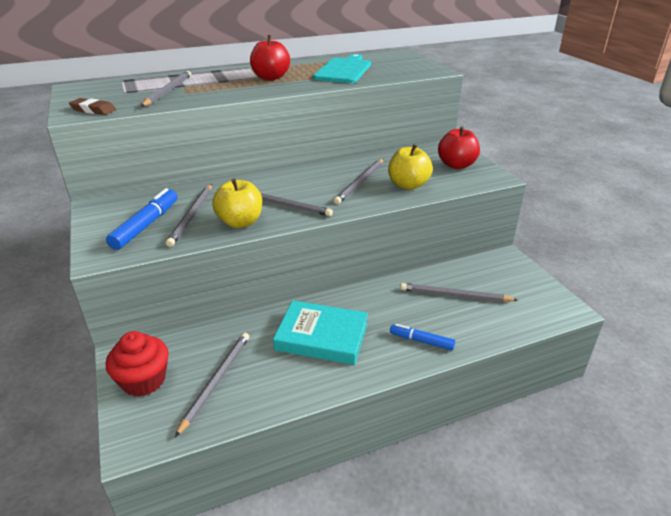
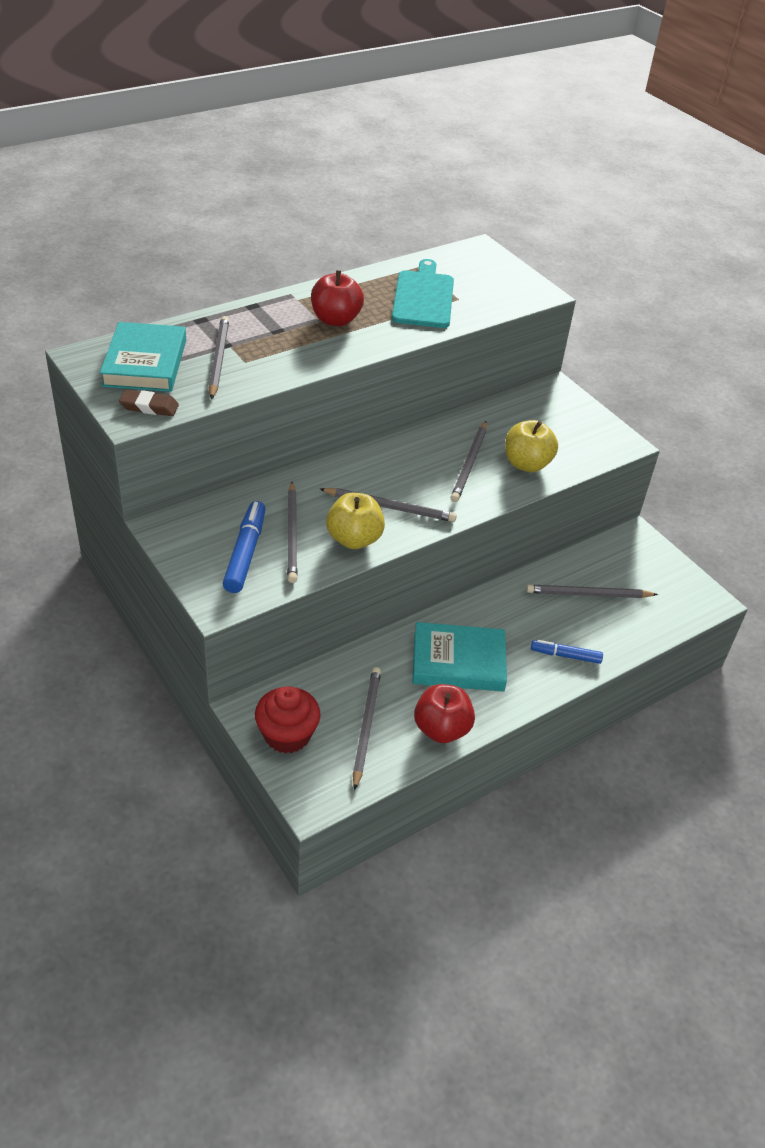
camera: 15 degrees left, 10 degrees up
(113, 91) = (145, 363): none -> turquoise book
(456, 165) = (574, 425): red apple -> red apple (441, 729)

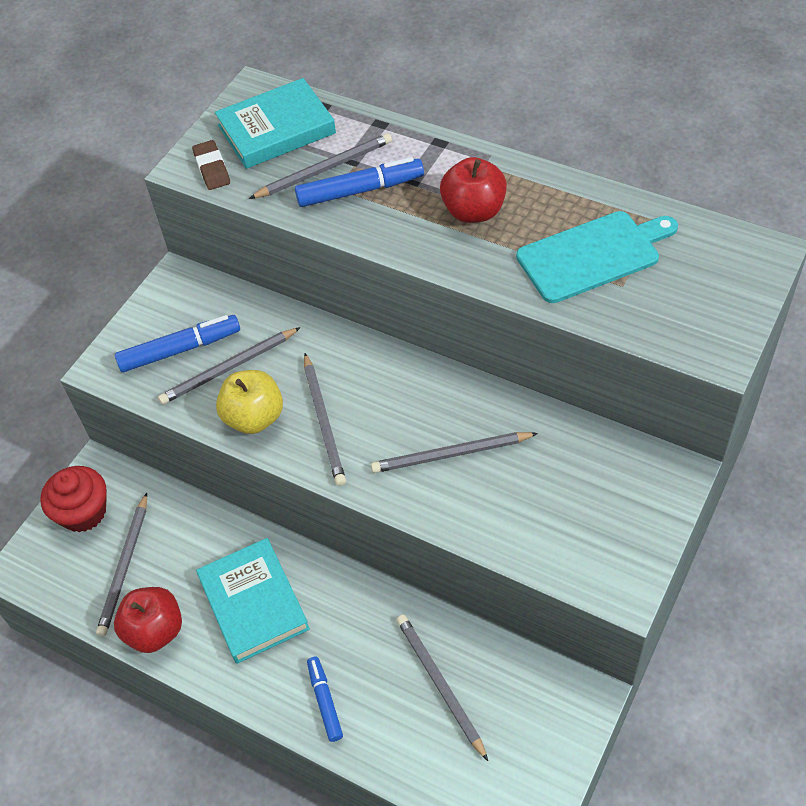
camera: 70 degrees right, 10 degrees up
(260, 353) = (360, 190): none -> blue marker
(366, 726) = (125, 567): grey pencil -> grey pencil turned 120 degrees clockwise
(526, 464) = (494, 507): yellow apple -> none

